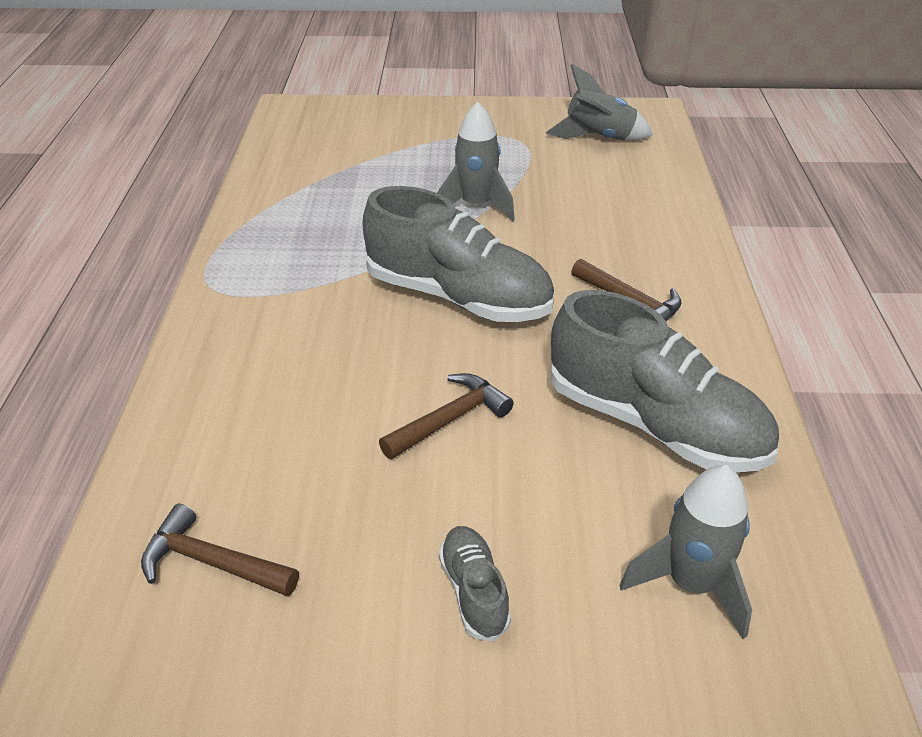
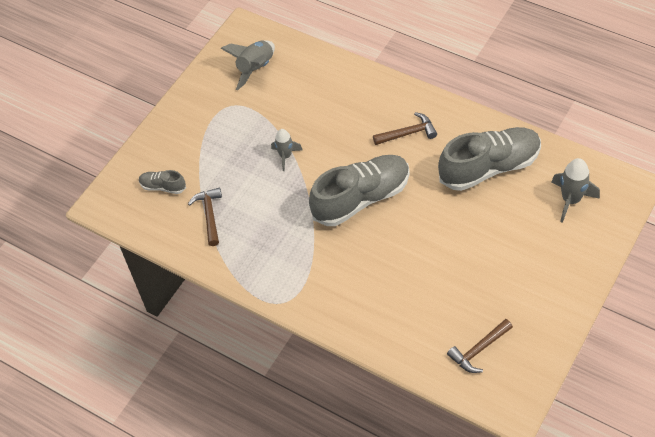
camera: 55 degrees left, 15 degrees up
(450, 419) = (445, 237): brown hammer -> brown hammer (209, 215)
(474, 591) = (539, 268): grey shoe -> grey shoe (163, 187)
(476, 206) = (285, 156): grey rocket -> grey rocket, size x0.67

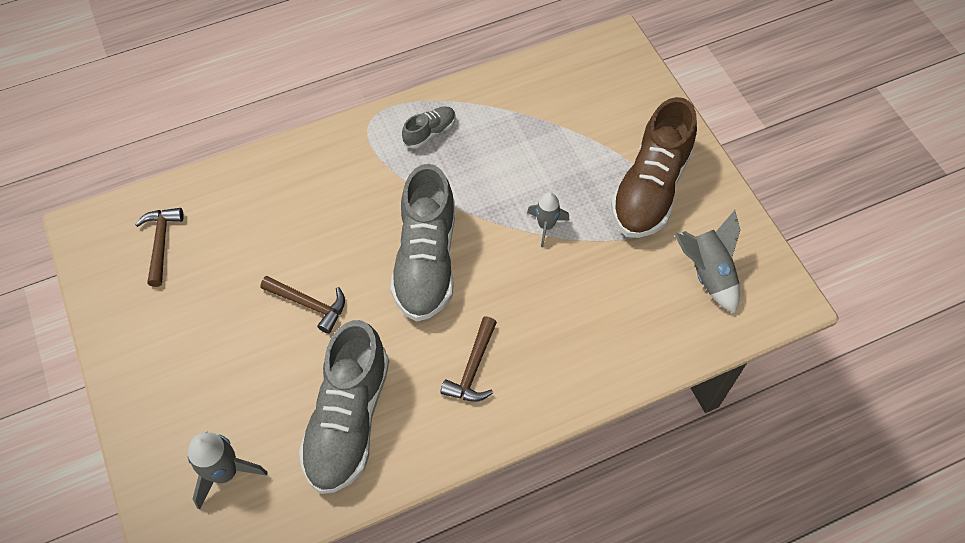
camera: 120 degrees right, 5 degrees up
(163, 187) = (597, 100): grey shoe -> grey shoe (429, 132)
(209, 215) = (526, 118): brown hammer -> brown hammer (309, 304)
(215, 123) = (650, 188): none -> brown shoe

